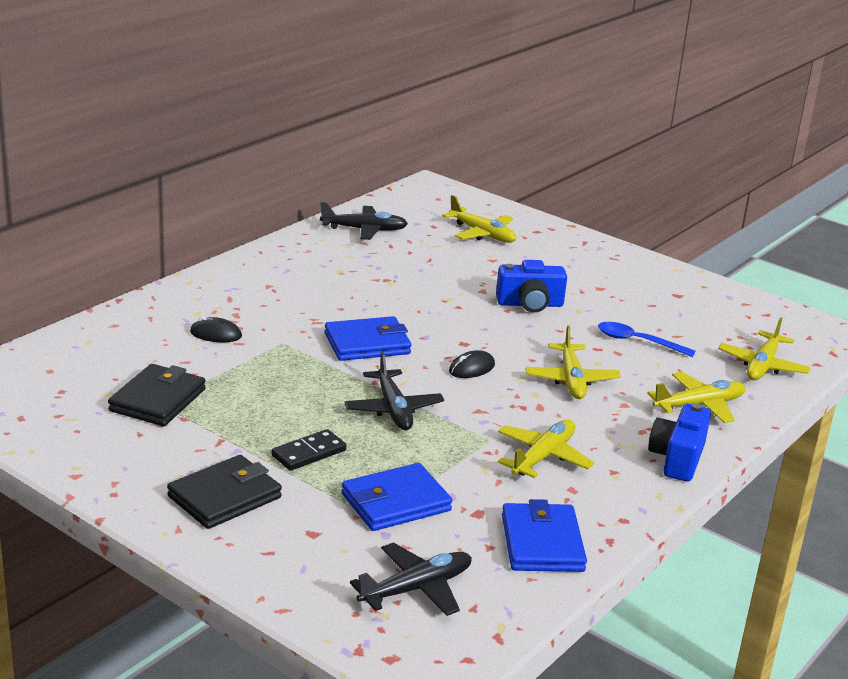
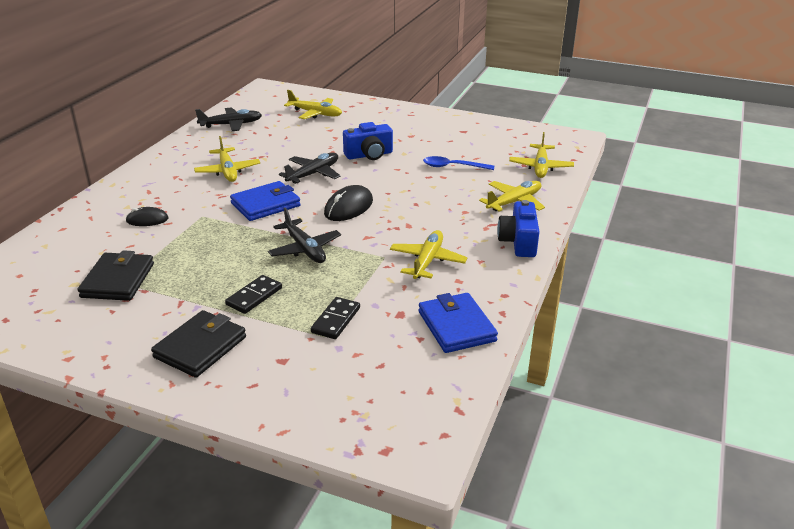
camera: 15 degrees left, 5 degrees up
(395, 502) = (336, 320): blue wallet -> black domino
(416, 589) = (380, 386): black plane -> black plane (313, 174)
(472, 368) = (348, 207): black mouse -> black mouse, size x1.58
(571, 379) = (421, 201): yellow plane -> yellow plane (227, 171)

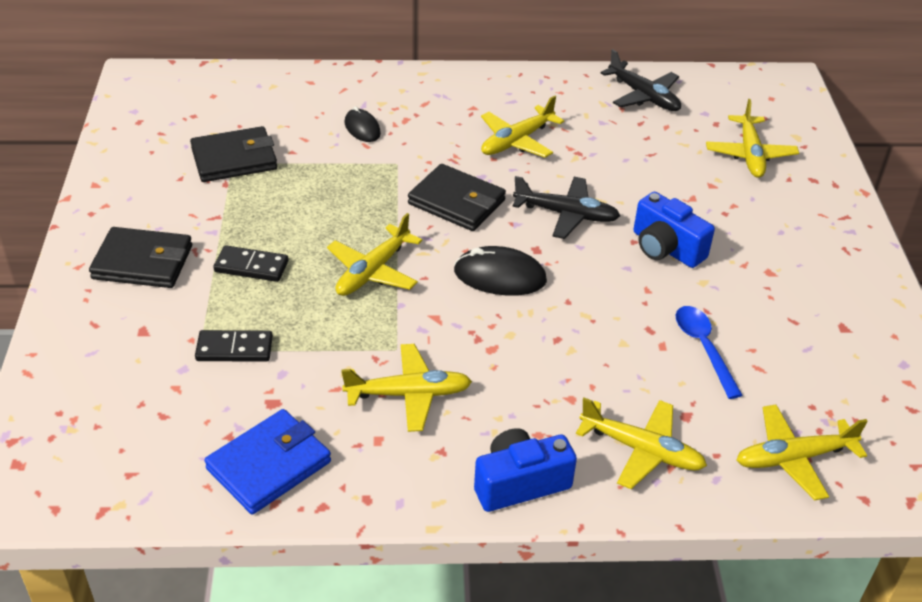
camera: 65 degrees right, 10 degrees up
(265, 204) = (456, 202): blue wallet -> black wallet
(304, 249) = (373, 271): black plane -> yellow plane

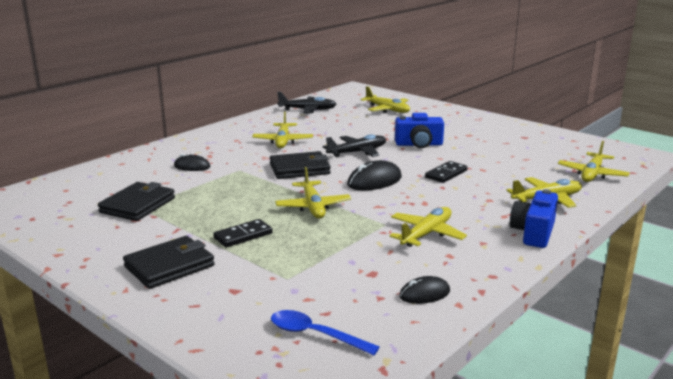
camera: 45 degrees left, 20 degrees down
(234, 349) = (306, 267): black domino -> black domino (446, 174)
(269, 465) = (424, 294): blue wallet -> black mouse
(703, 348) = (497, 163): blue spoon -> blue spoon (315, 335)

